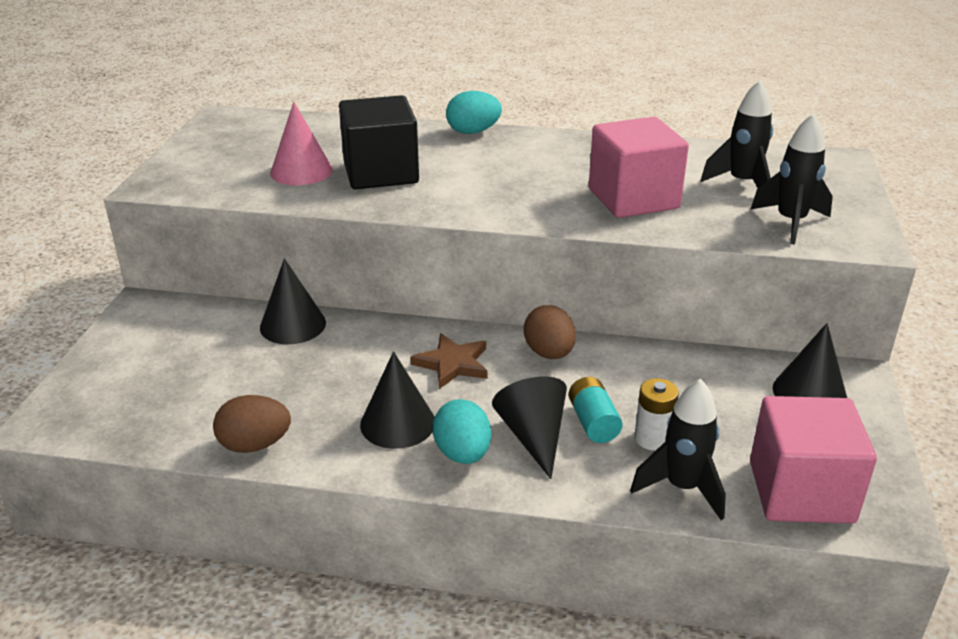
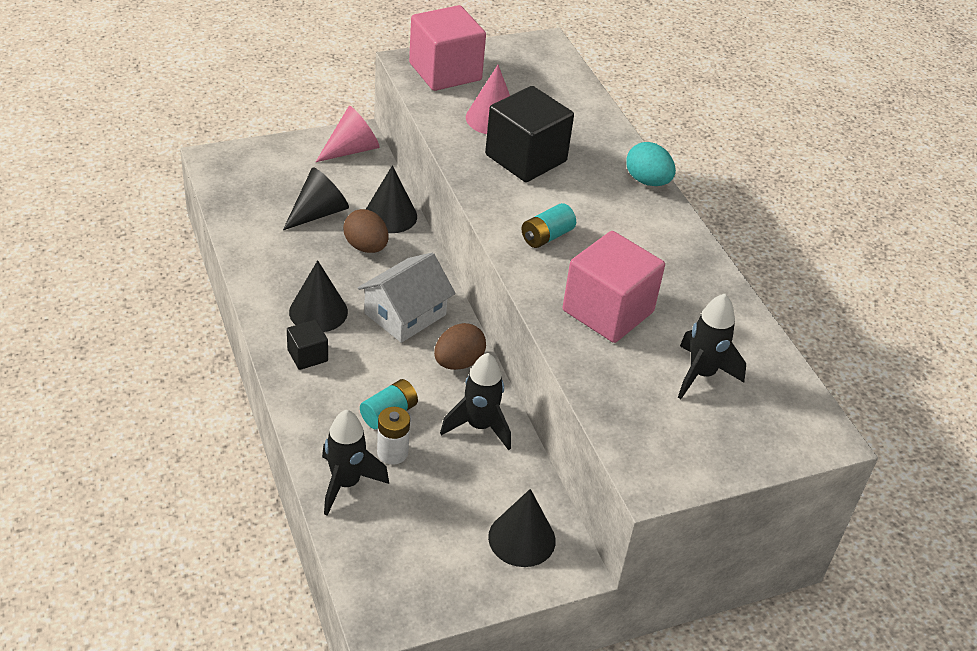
camera: 55 degrees right, 10 degrees up
(158, 316) = (351, 150): none -> pink cone
(255, 445) = (252, 255): brown egg -> brown egg (366, 247)
(452, 364) = (405, 314): brown star -> white house
(462, 454) = (307, 355): turquoise egg -> black cube
(505, 196) = (547, 236): none -> turquoise battery
(533, 436) = (351, 386): black cone -> black cone (318, 213)
(790, 222) = (650, 422): black rocket -> black rocket (479, 426)
(801, 492) = (385, 555): pink cube -> pink cube (445, 72)

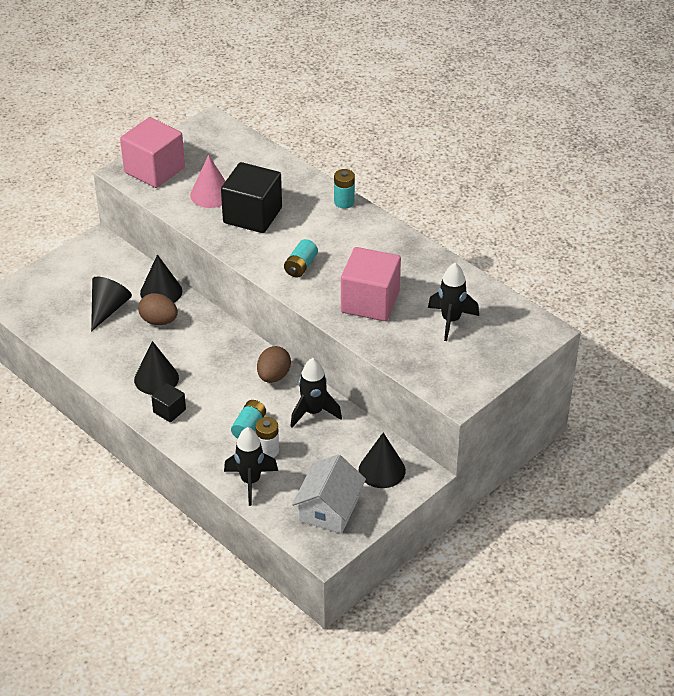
camera: 20 degrees left, 0 degrees up
(351, 150) = (100, 253): pink cone -> none
(405, 314) = (217, 357): white house -> white house (329, 509)
(647, 181) = (344, 202): turquoise egg -> turquoise battery

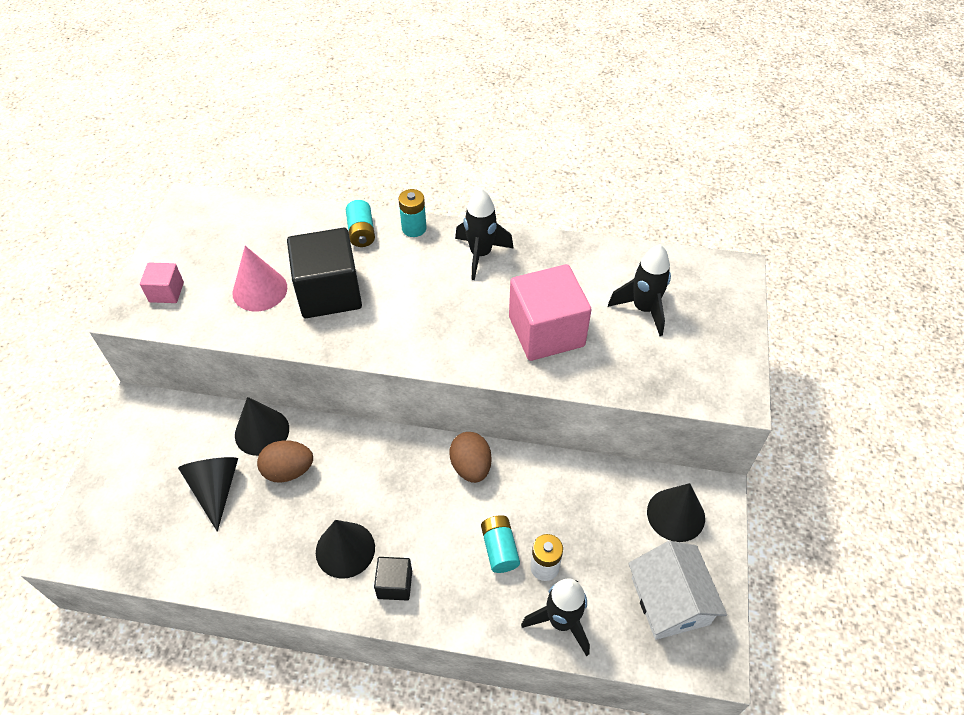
camera: 35 degrees left, 10 degrees up
(154, 170) = (166, 292): pink cube -> pink cube, size x0.49
(301, 266) = (436, 327): turquoise battery -> turquoise battery (361, 232)
(313, 412) = (549, 487): black rocket -> black rocket (480, 254)

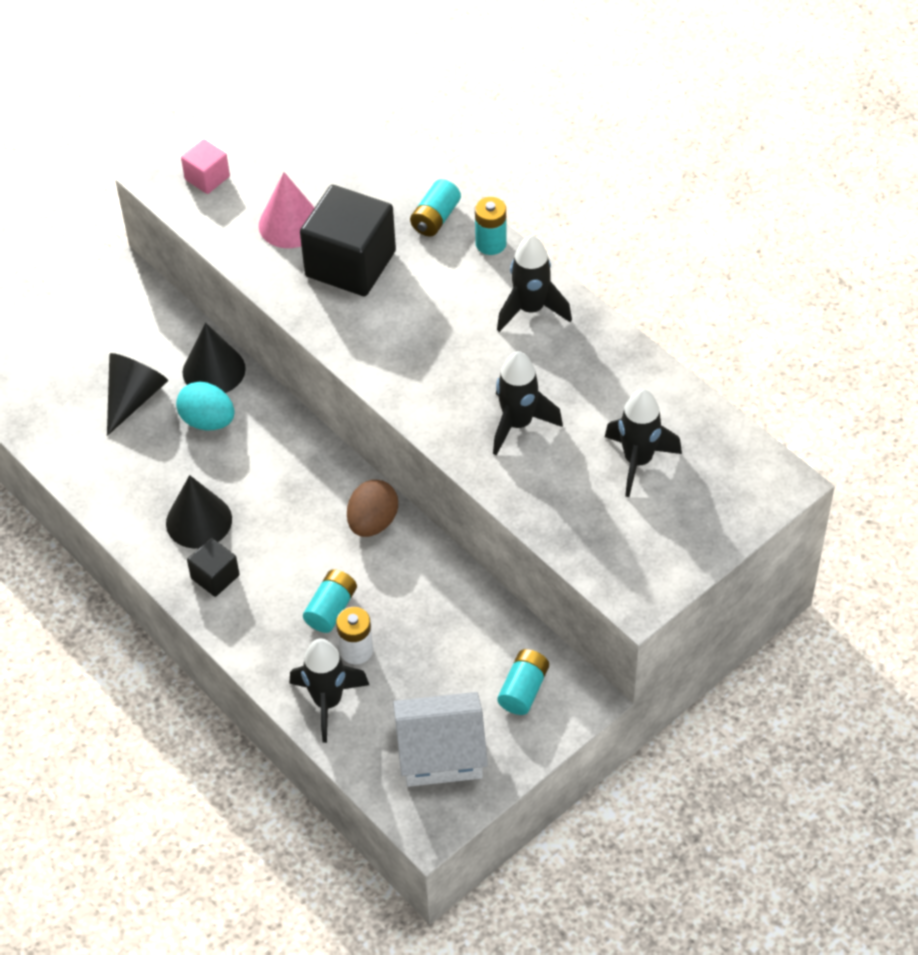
camera: 40 degrees right, 0 degrees up
(288, 470) = (208, 421): brown egg -> turquoise egg
(546, 331) = (518, 424): pink cube -> black rocket
(670, 600) = (441, 753): white house -> white house turned 60 degrees clockwise
(676, 514) = (523, 689): black cone -> turquoise battery

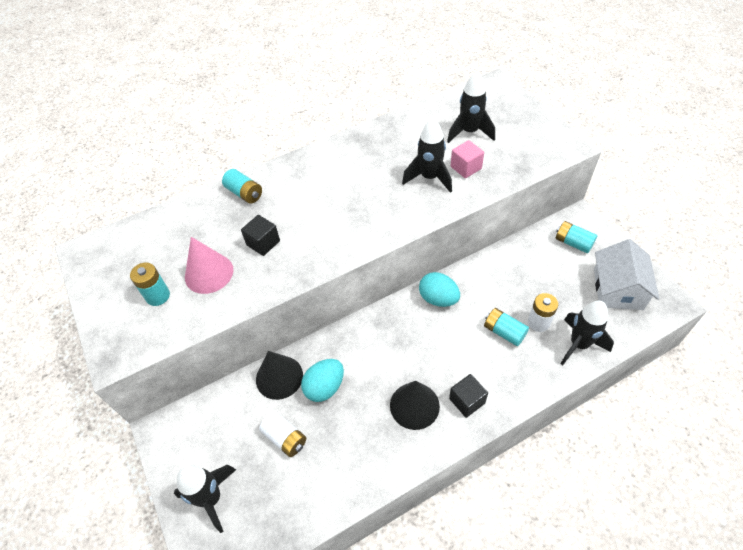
camera: 75 degrees left, 0 degrees up
(134, 398) = (285, 438): black cone -> white battery
(207, 178) = (133, 321): pink cube -> pink cube (466, 167)
(350, 264) = (263, 243): black cube -> black cube, size x0.49
(373, 522) = (438, 299): brown egg -> turquoise egg
(491, 243) = (279, 170): turquoise battery -> turquoise battery (158, 296)
(530, 309) = (340, 160): black rocket -> black rocket (211, 498)

